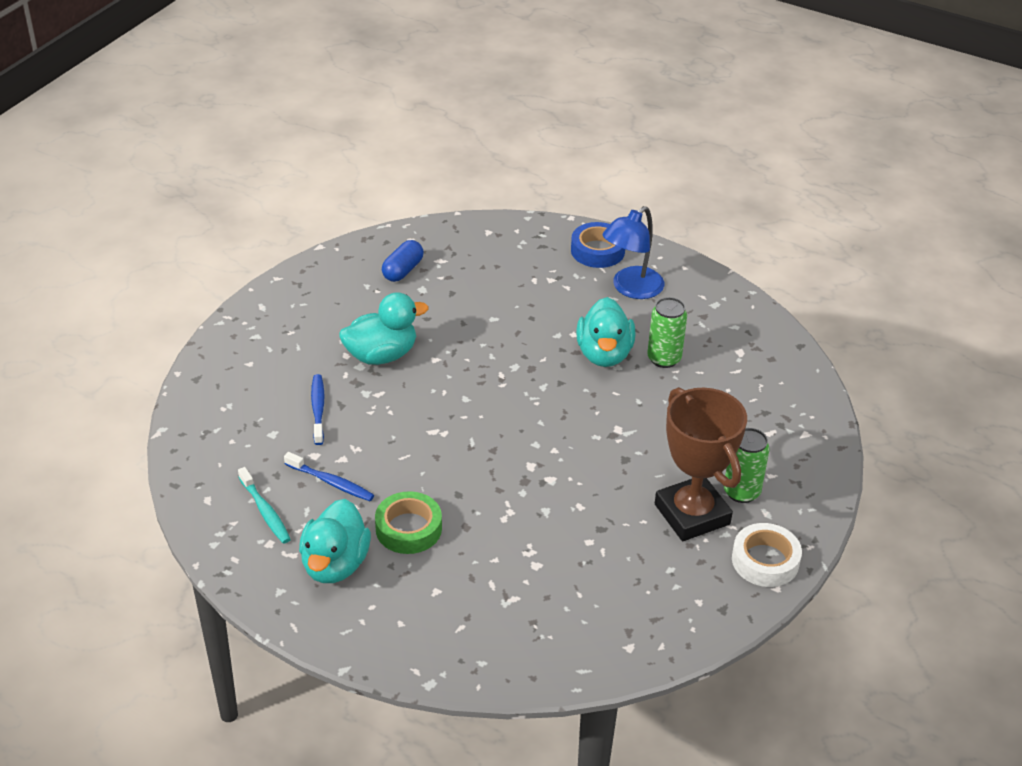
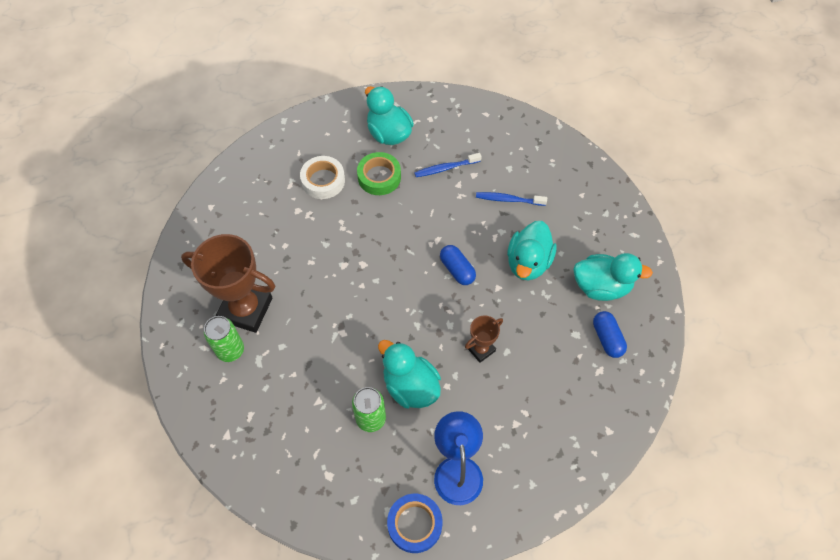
camera: 135 degrees right, 20 degrees up
(265, 511) = (454, 130): turquoise toothbrush -> none
(318, 409) = (509, 200): blue toothbrush -> blue toothbrush turned 150 degrees clockwise
(350, 298) = (601, 286): none -> turquoise duck
(450, 396) = (457, 270): none -> blue capsule
(512, 334) = (481, 349): none -> brown trophy
(597, 251) = (520, 488): blue tape -> blue tape (414, 524)
(765, 561) = (180, 313): white tape -> white tape (323, 181)

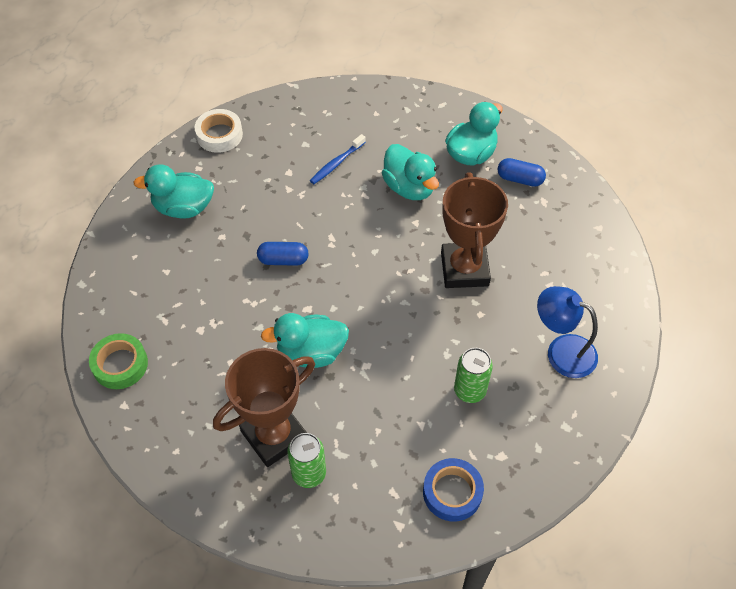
camera: 55 degrees left, 5 degrees down
(323, 181) = (186, 289): white tape -> white tape (219, 135)
(379, 177) = (225, 242): green tape -> green tape (120, 364)
(410, 386) = (460, 341): turquoise duck -> turquoise duck (311, 352)
(414, 524) = (590, 412): blue tape -> blue tape (452, 492)
(446, 168) = (263, 187): blue toothbrush -> none
(457, 270) = (374, 241): blue capsule -> blue capsule (283, 260)
(481, 349) = (464, 269): brown trophy -> brown trophy, size x2.02

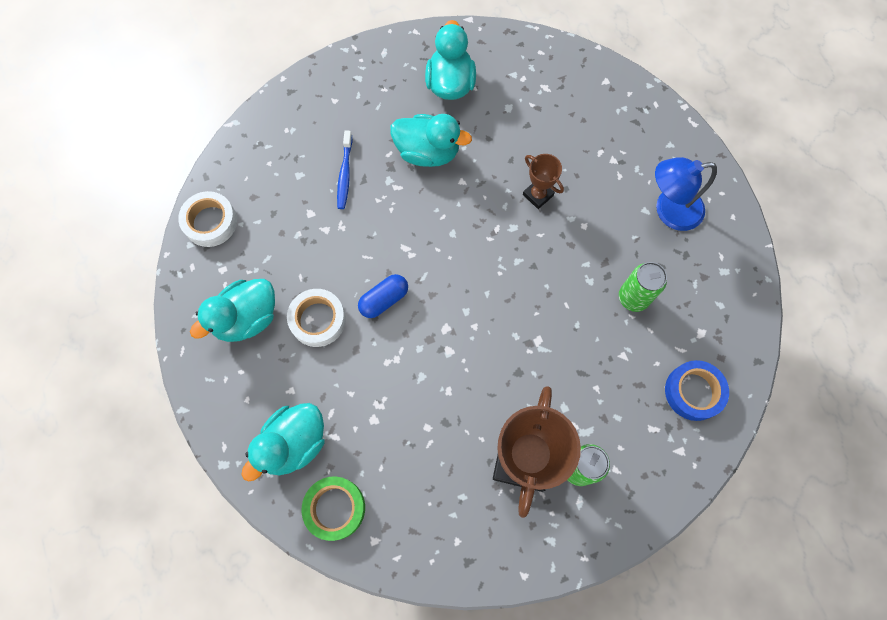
camera: 40 degrees left, 15 degrees up
(227, 241) = (318, 320): none -> white tape
(311, 352) = (485, 364): turquoise duck -> turquoise duck (294, 444)
(464, 269) = (538, 195): brown trophy -> brown trophy, size x0.49
(520, 179) = (509, 80): blue capsule -> none

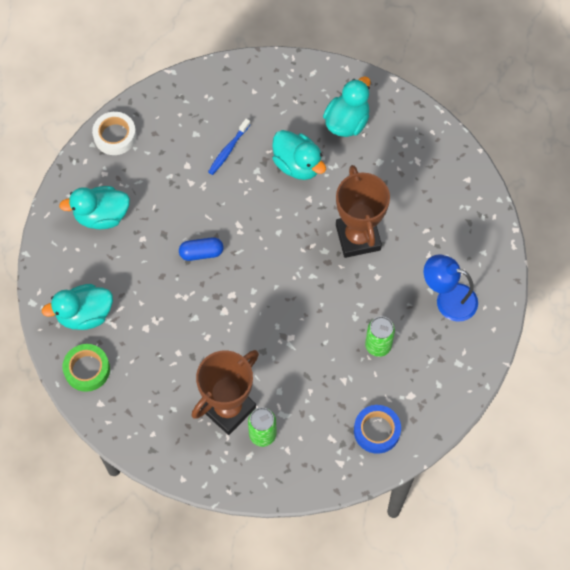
camera: 30 degrees right, 5 degrees down
(318, 320) = (148, 242): white tape -> none
(538, 195) = (358, 237): brown trophy -> brown trophy, size x2.02

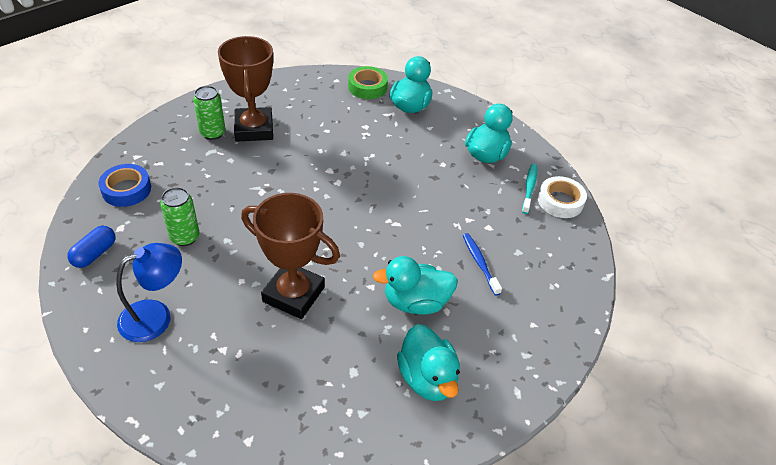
camera: 125 degrees right, 20 degrees down
(118, 164) = (529, 188): none -> turquoise toothbrush
(201, 253) = (394, 187): blue capsule -> blue capsule (95, 254)

